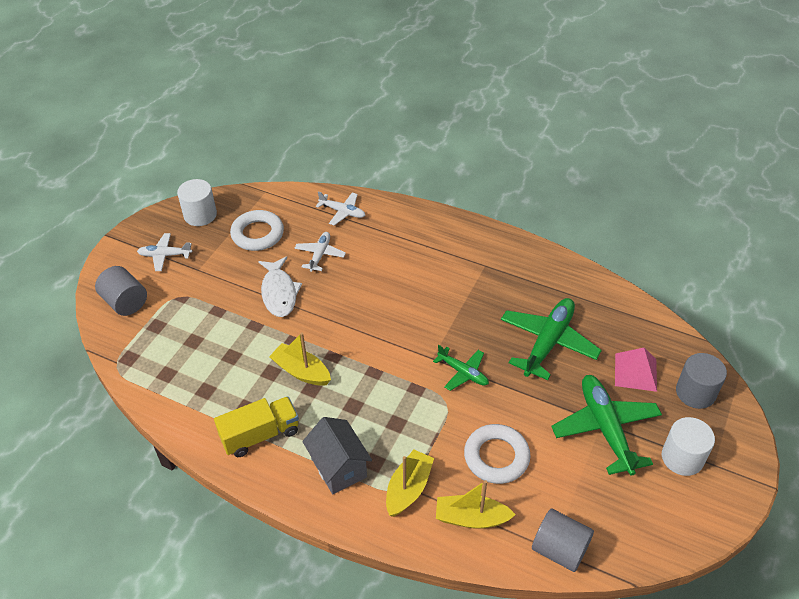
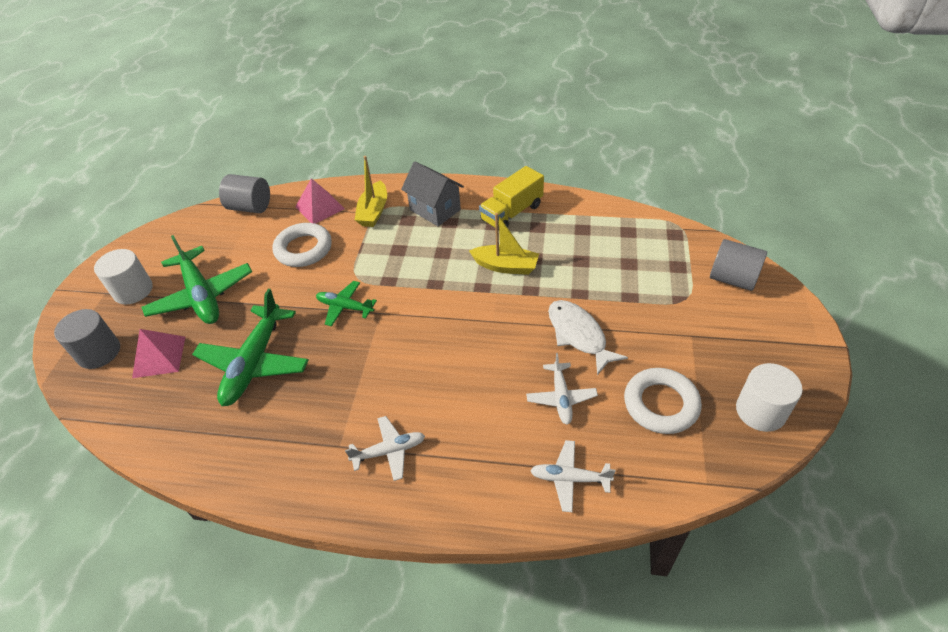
camera: 165 degrees right, 0 degrees up
(165, 255) = (746, 341): white plane -> white plane (389, 451)
(471, 518) = (320, 207): yellow boat -> pink pyramid

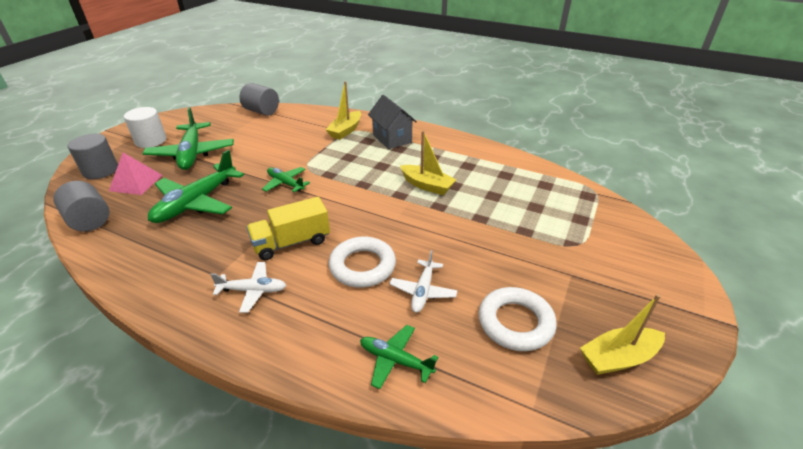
camera: 15 degrees right, 10 degrees down
(303, 249) = (281, 142): white ring -> white ring (362, 266)
(320, 207) = (309, 121): pink pyramid -> none
(511, 213) = (451, 152): yellow truck -> yellow truck (291, 242)
(569, 478) = (395, 360): white plane -> green plane
(578, 335) = (464, 248): white fish -> none
(732, 279) = (630, 240): grey cylinder -> grey cylinder (90, 220)
(760, 411) = (618, 358): white cylinder -> yellow boat

